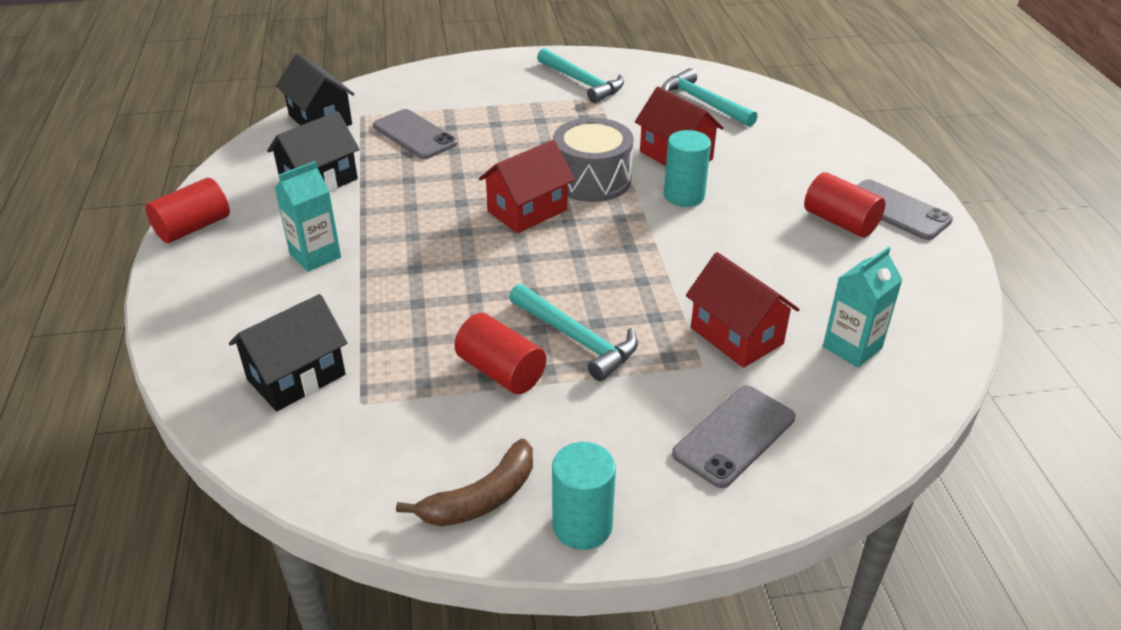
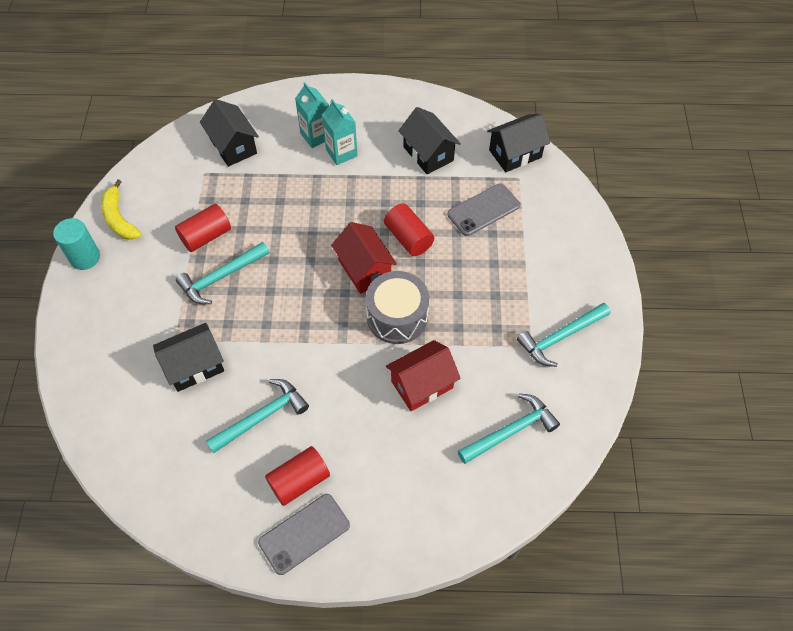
camera: 100 degrees right, 20 degrees up
(193, 227) = (386, 95): red cylinder -> red cylinder (408, 238)
(481, 498) = (119, 218): brown banana -> yellow banana
(684, 196) = (361, 375): turquoise cylinder -> none
(734, 436) = (114, 341): grey phone -> none
(736, 336) = (194, 366): red house -> black house
(778, 262) = (262, 417): none -> turquoise hammer
(852, 347) = (160, 433): turquoise carton -> turquoise carton (316, 136)

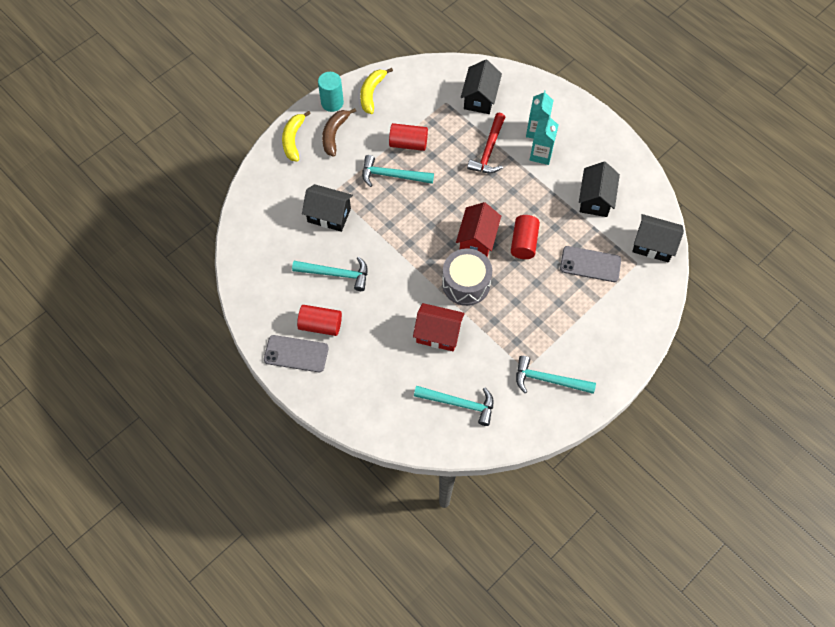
camera: 45 degrees right, 5 degrees up
(78, 324) = (293, 140): none -> yellow banana
(119, 285) = (334, 134): none -> brown banana
(290, 184) = (488, 150): none -> red hammer

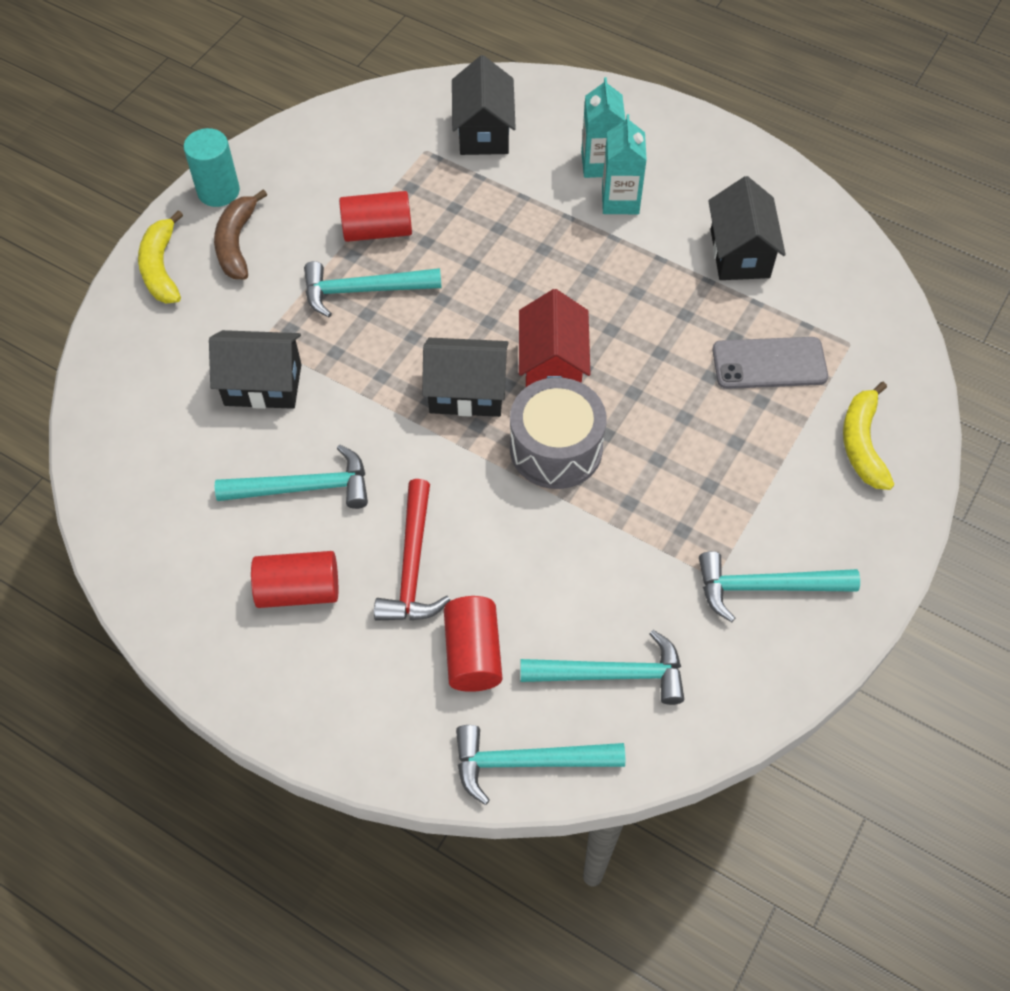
camera: 15 degrees left, 5 degrees down
(296, 354) = (264, 657): grey phone -> none
(372, 93) = (287, 162): yellow banana -> yellow banana (862, 444)
(406, 435) = (527, 762): none -> turquoise hammer
(438, 334) = (532, 552): red house -> none
(488, 150) = (526, 212): red hammer -> red hammer (412, 565)
(523, 243) = (638, 353): red cylinder -> red cylinder (473, 653)
(653, 245) = (867, 307): black house -> black house (466, 392)

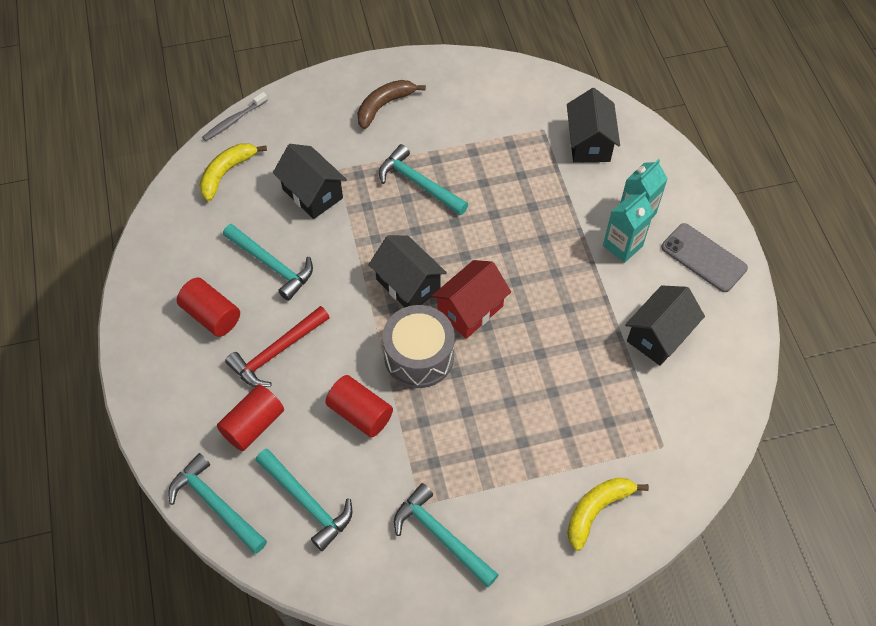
camera: 45 degrees right, 0 degrees up
(82, 380) = (234, 120): none -> grey toothbrush
(161, 268) = (333, 90): yellow banana -> yellow banana (226, 173)
(218, 191) = (406, 69): turquoise cylinder -> none
(377, 231) = (464, 156): red cylinder -> red cylinder (360, 413)
(483, 131) = (589, 143): black house -> black house turned 45 degrees counterclockwise
(769, 363) = (597, 415): grey phone -> grey phone (703, 258)

